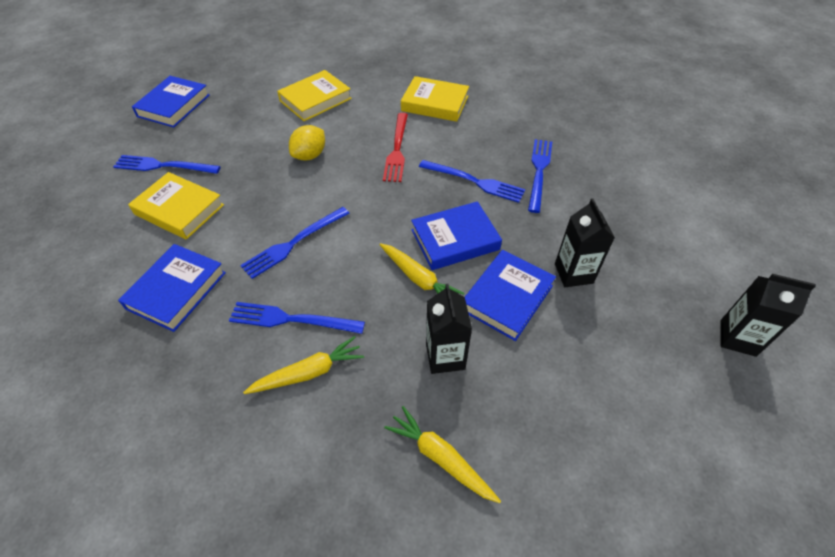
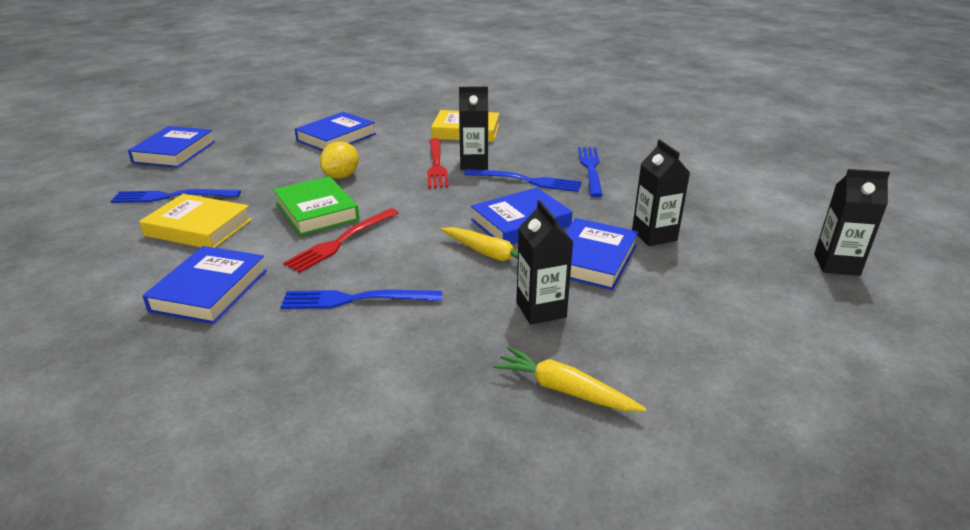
camera: 10 degrees left, 20 degrees down
(280, 200) = (316, 211): none -> green book
(293, 243) = (341, 241): blue fork -> red fork
(308, 373) = (388, 339): yellow carrot -> none
(315, 100) = (336, 137): yellow book -> blue book
(431, 152) = (474, 164): none -> black carton

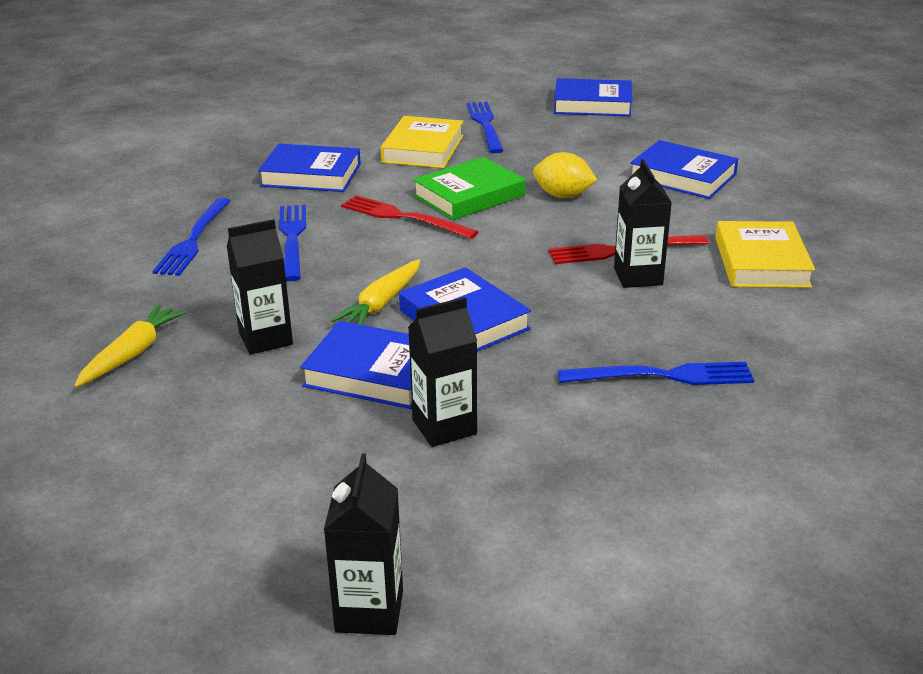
camera: 85 degrees right, 0 degrees up
(527, 181) = (595, 320): blue fork -> blue fork (193, 240)

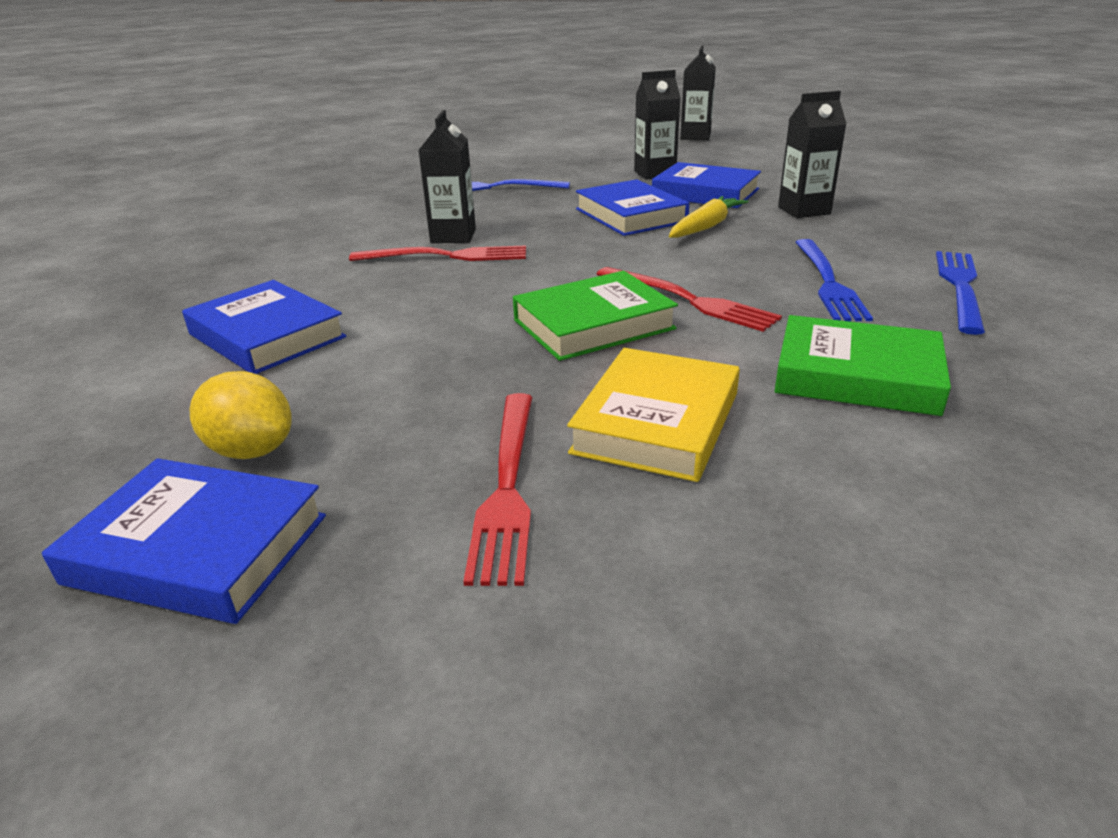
camera: 170 degrees left, 0 degrees up
(132, 354) = (914, 206): yellow carrot -> none
(311, 175) = (856, 375): blue book -> green book
(485, 125) = (507, 487): blue fork -> red fork
(563, 196) = (462, 317): yellow lemon -> yellow lemon (251, 450)
(761, 262) = (323, 242): yellow book -> none

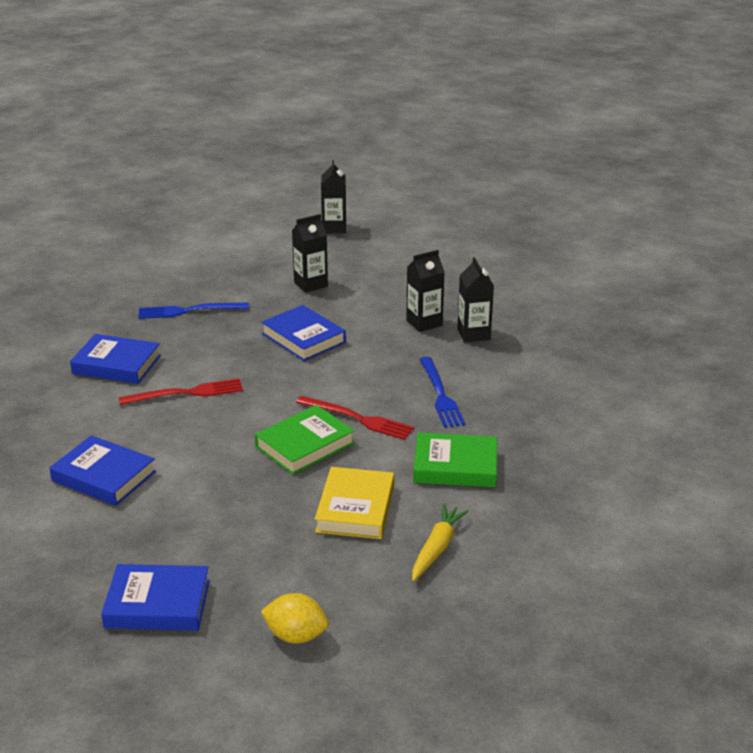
camera: 15 degrees left, 0 degrees up
(251, 450) = (148, 552): yellow lemon -> yellow lemon (296, 635)
(453, 236) = (182, 372): black carton -> black carton (473, 334)
(507, 487) = (291, 554): red fork -> none
(705, 193) = (353, 307): blue book -> blue book (116, 364)
(706, 227) = (359, 347): yellow carrot -> yellow carrot (437, 548)
(960, 287) = (517, 391): blue fork -> none

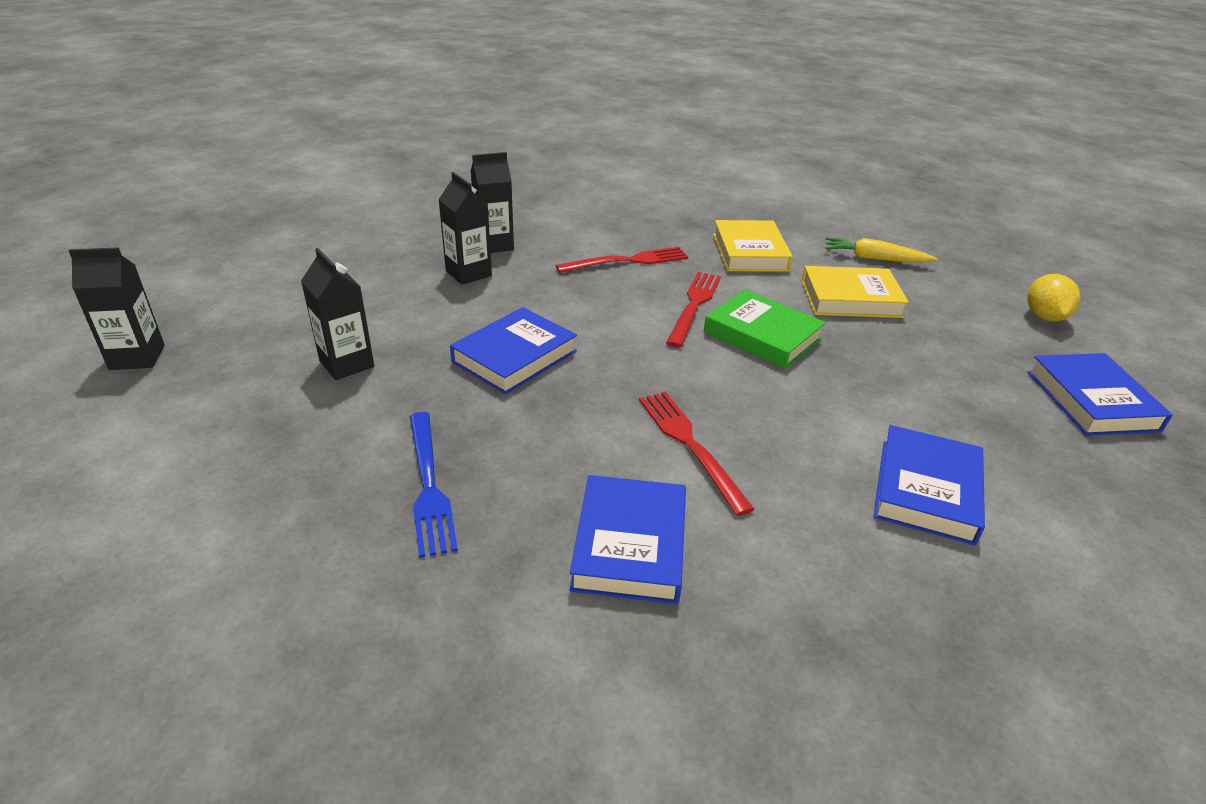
camera: 100 degrees left, 5 degrees up
(440, 395) = (627, 261): blue fork -> red fork
(455, 466) = (750, 252): green book -> yellow book

